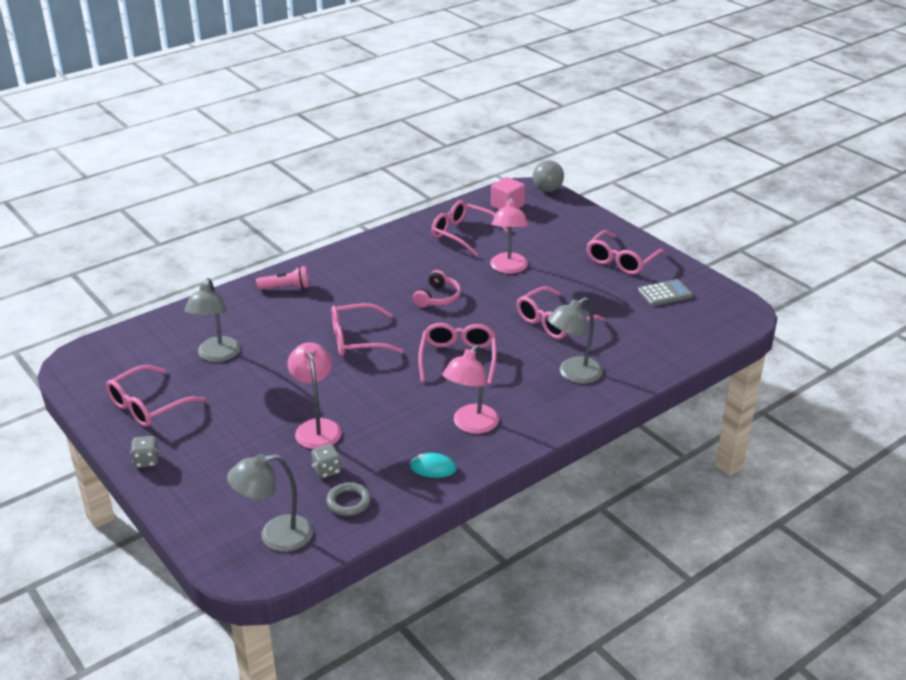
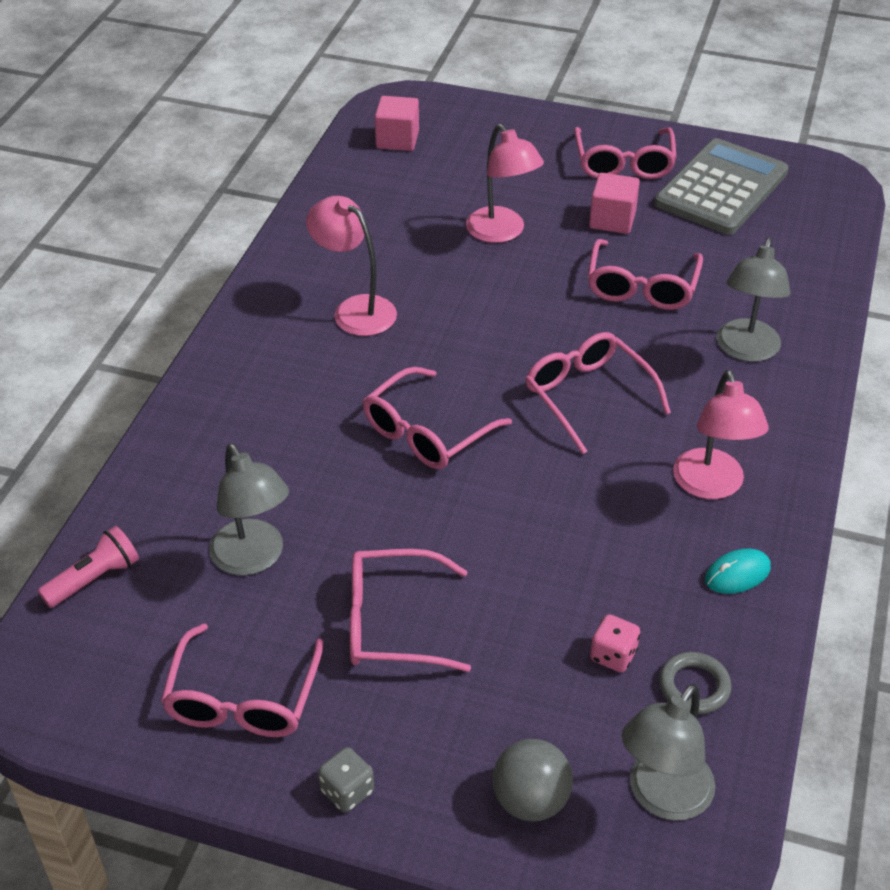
camera: 35 degrees left, 10 degrees up
(286, 288) = (233, 398): pink flashlight -> pink flashlight (94, 579)
(316, 427) = (526, 597): pink lamp -> pink lamp (355, 309)
(327, 470) = (613, 655): grey dice -> pink dice
(437, 297) = (461, 317): pink headphones -> none
(463, 234) = (386, 206): pink glasses -> pink glasses (392, 623)
(547, 190) = (422, 96): grey ball -> grey ball (530, 800)
(578, 285) = (612, 220): none -> pink cube
(665, 293) = (721, 188): grey calculator -> grey calculator, size x1.92

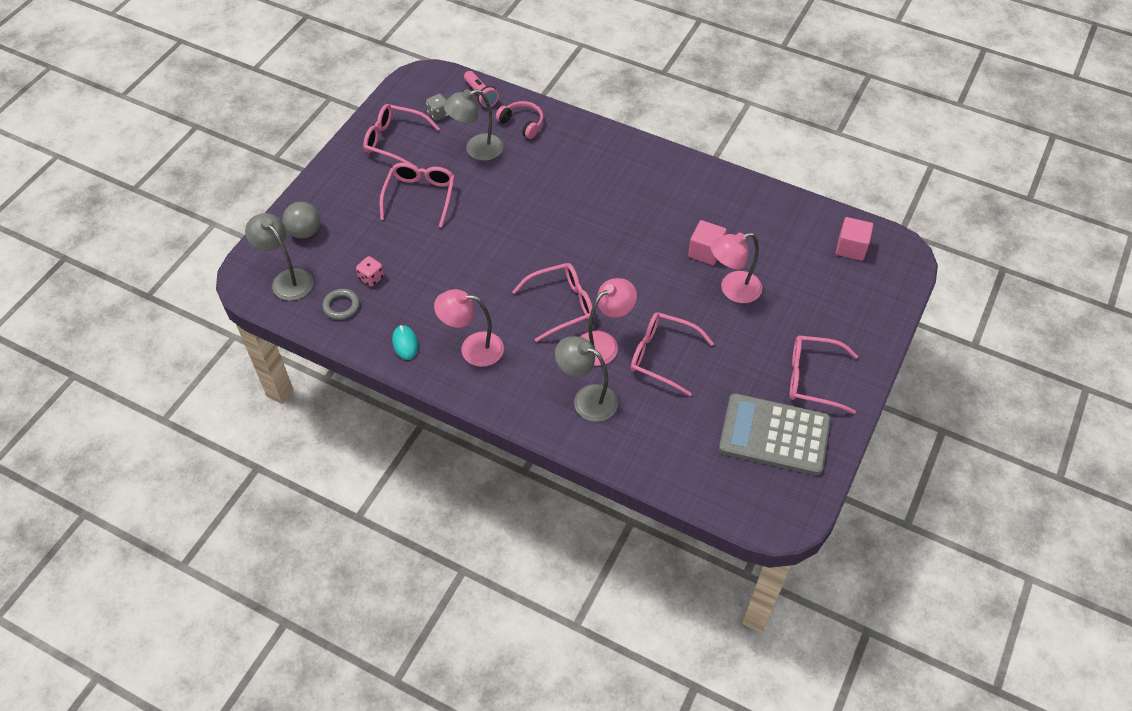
camera: 100 degrees right, 10 degrees up
(176, 503) = (522, 124): none -> pink headphones
(347, 791) = (334, 171): grey dice -> grey dice (438, 114)
(355, 309) = (663, 206): pink lamp -> pink lamp (604, 343)
(427, 432) = (548, 226): pink glasses -> none
(612, 220) = (741, 356): pink cube -> pink cube (705, 251)
(721, 188) = (774, 435): grey calculator -> grey calculator turned 150 degrees clockwise

